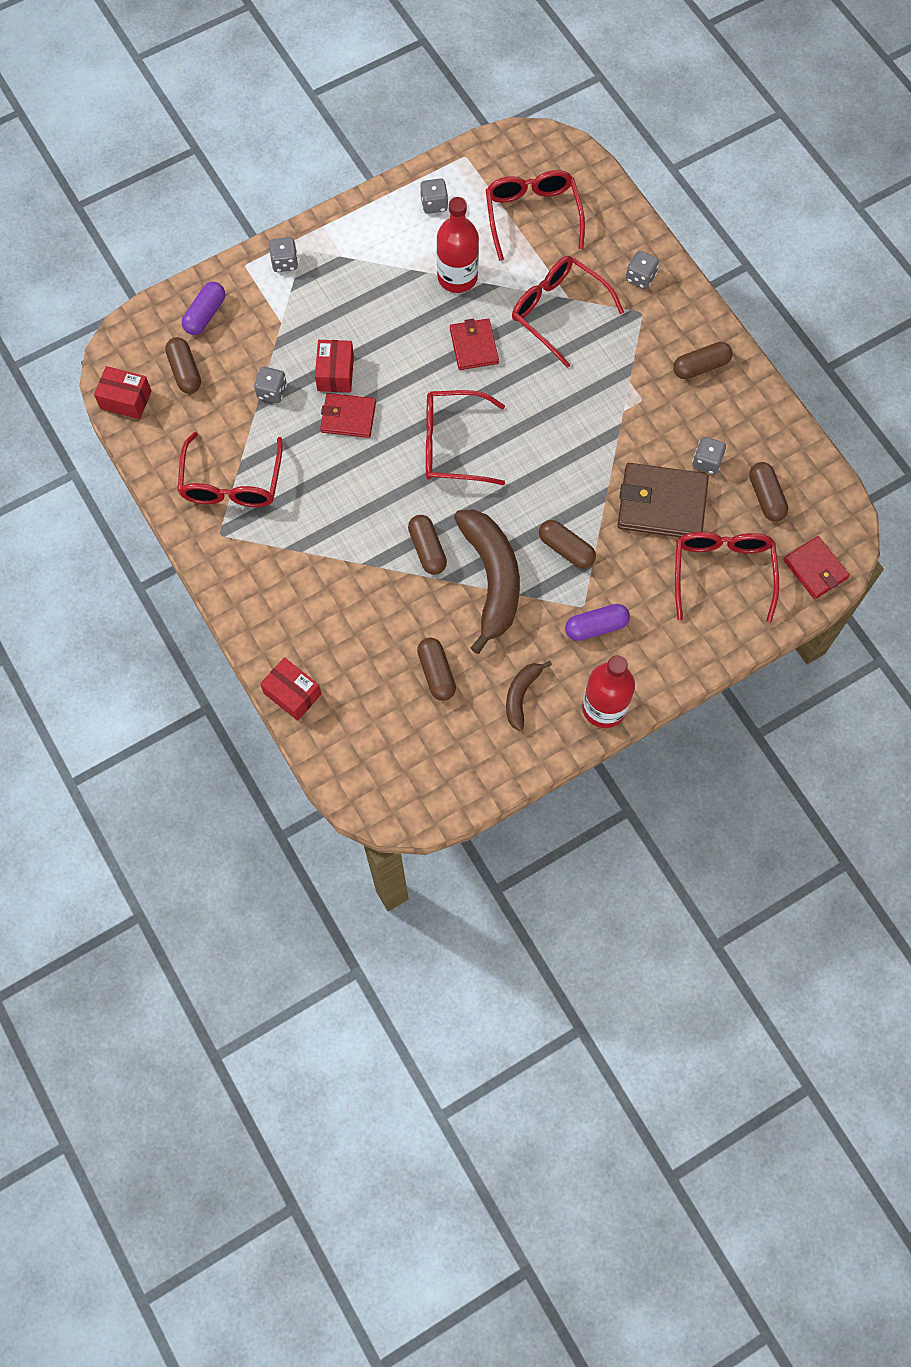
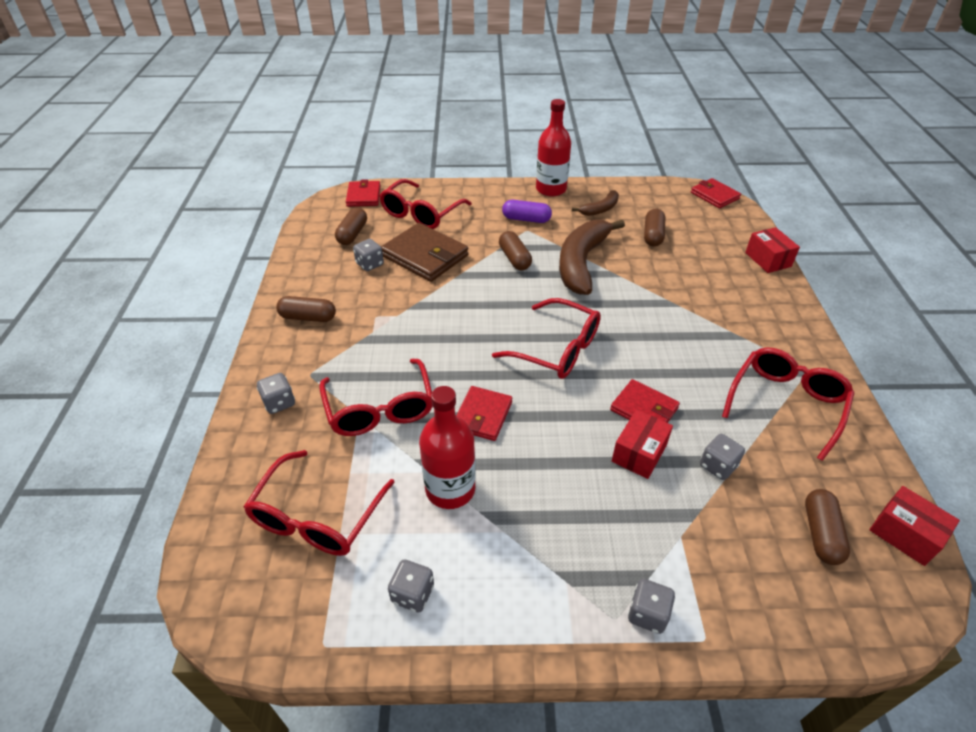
camera: 150 degrees left, 25 degrees down
(205, 315) = (780, 594): purple capsule -> none
(392, 806) = (714, 195): none -> red wallet
(427, 549) = (621, 295): brown capsule -> none

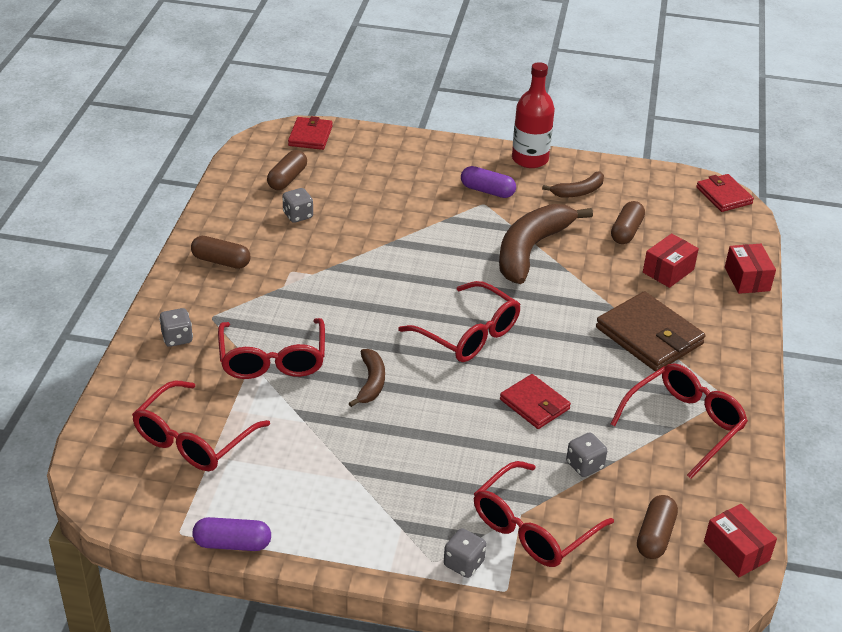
camera: 10 degrees right, 5 degrees down
(387, 646) = (232, 543): none -> purple capsule
(412, 594) = (263, 512): grey dice -> none
(421, 214) = (369, 166): red glasses -> red glasses (532, 528)
(425, 256) = (360, 215): brown wallet -> brown wallet (649, 336)
(450, 489) = (320, 439): red bottle -> none
(482, 415) = (371, 382): red wallet -> brown banana
(514, 258) = (458, 233): brown capsule -> none
(639, 453) = (512, 441): red box -> red box (668, 271)

